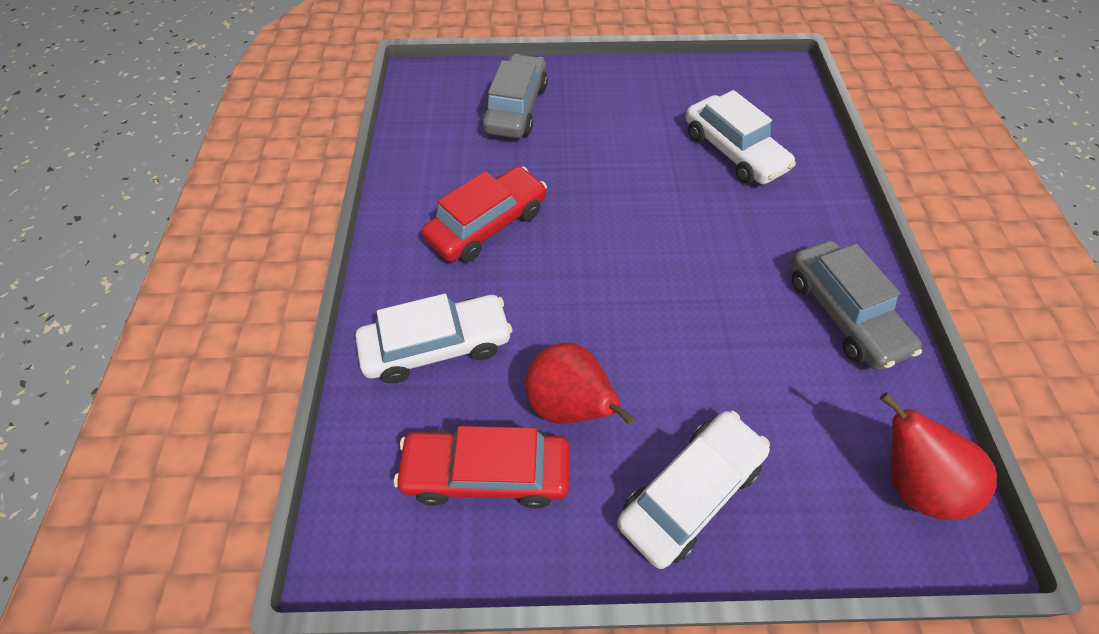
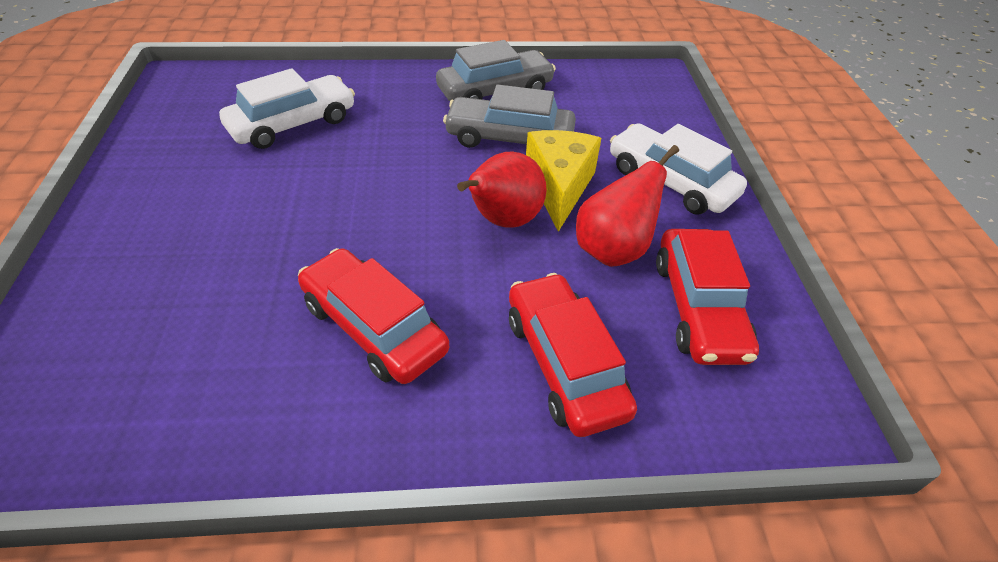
camera: 95 degrees left, 10 degrees down
(437, 346) = (564, 363): white car -> red car
(516, 108) = (140, 306): grey car -> grey car (509, 138)
(665, 365) = (559, 187): none -> yellow cheese
(909, 481) = (628, 86): red pear -> red pear (503, 221)

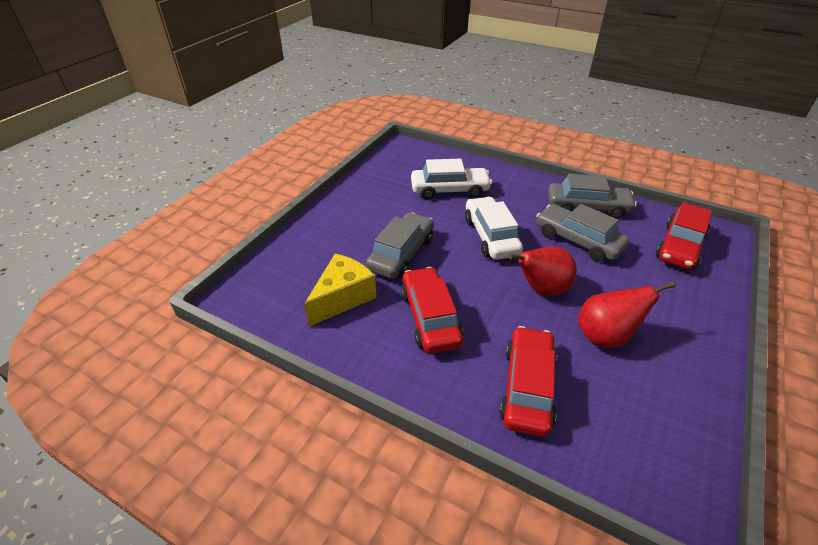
camera: 35 degrees right, 5 degrees down
(271, 247) = (401, 254): none -> grey car
(559, 187) = (592, 283): yellow cheese -> yellow cheese (343, 298)
(670, 181) = (681, 310): white car -> white car (491, 236)
(698, 308) = (644, 398): red car -> red car (679, 246)

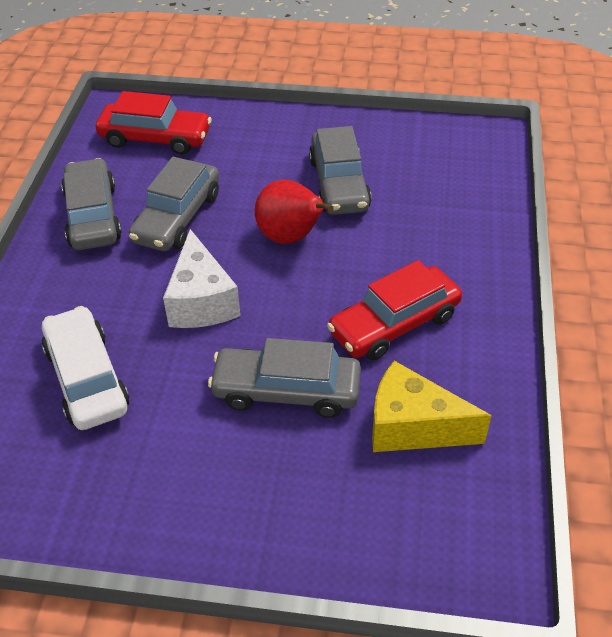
camera: 110 degrees left, 5 degrees up
(491, 236) = (201, 301): white car -> white cheese
(527, 387) = (441, 228): red car -> none
(605, 336) = (339, 184): red pear -> grey car

